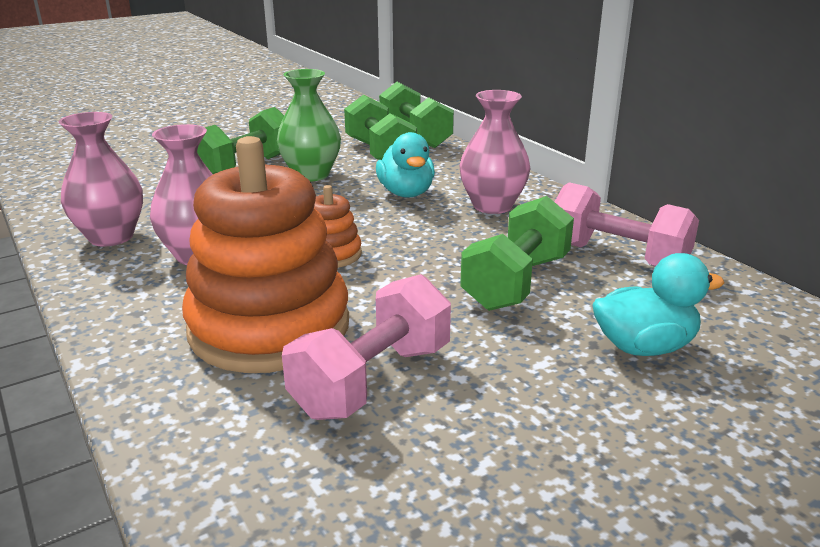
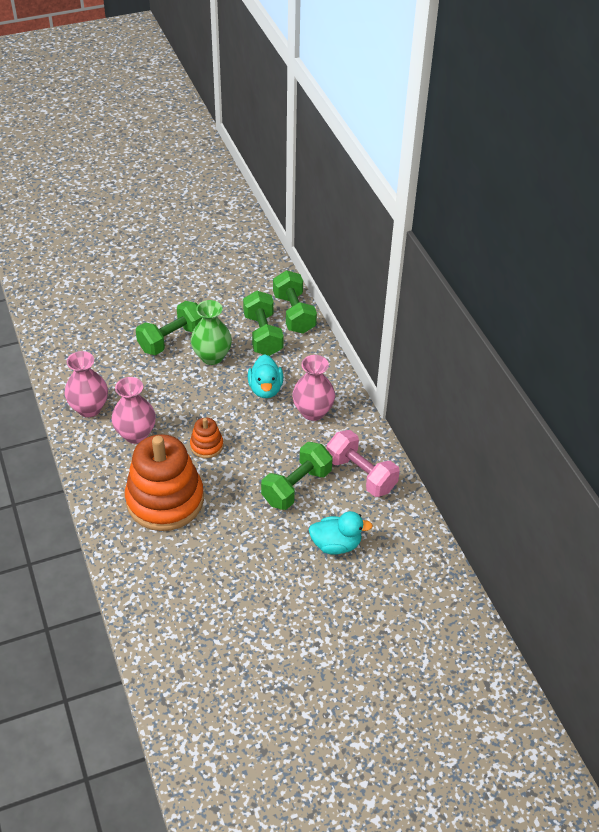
camera: 10 degrees right, 20 degrees up
(373, 380) = (205, 543): pink dumbbell -> none

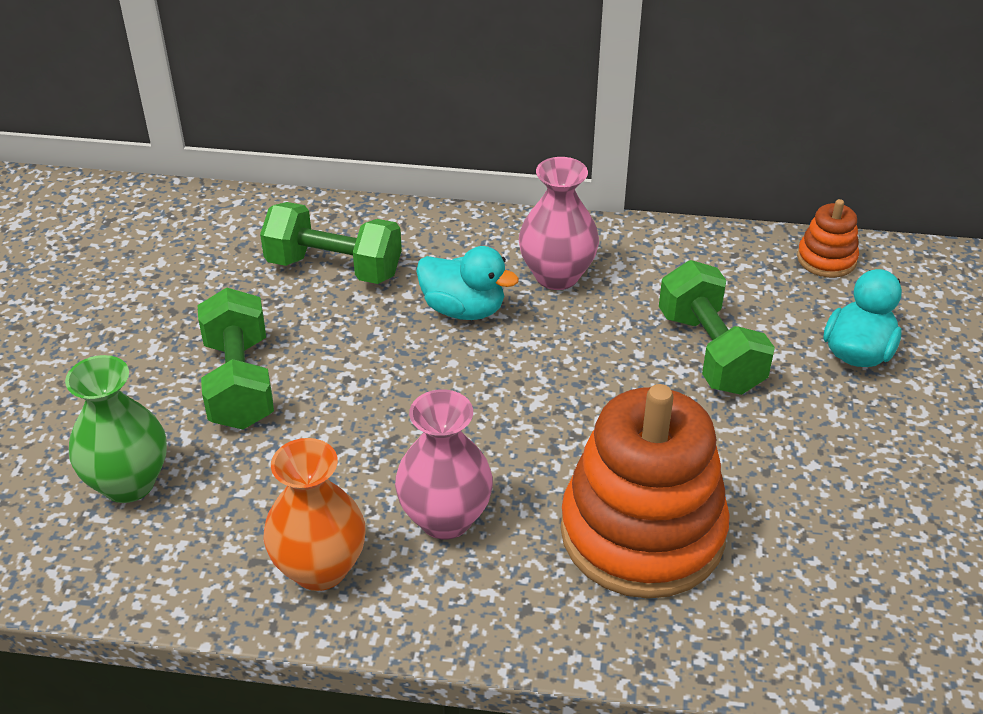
camera: 60 degrees left, 5 degrees down
(89, 408) = (320, 568): pink vase -> orange vase
(206, 445) = (544, 428): orange stacking toy -> orange stacking toy (826, 259)
(212, 356) = (331, 346): green vase -> green vase (128, 483)
(294, 313) = (318, 217): green dumbbell -> none
(361, 474) = (725, 274): pink dumbbell -> none

